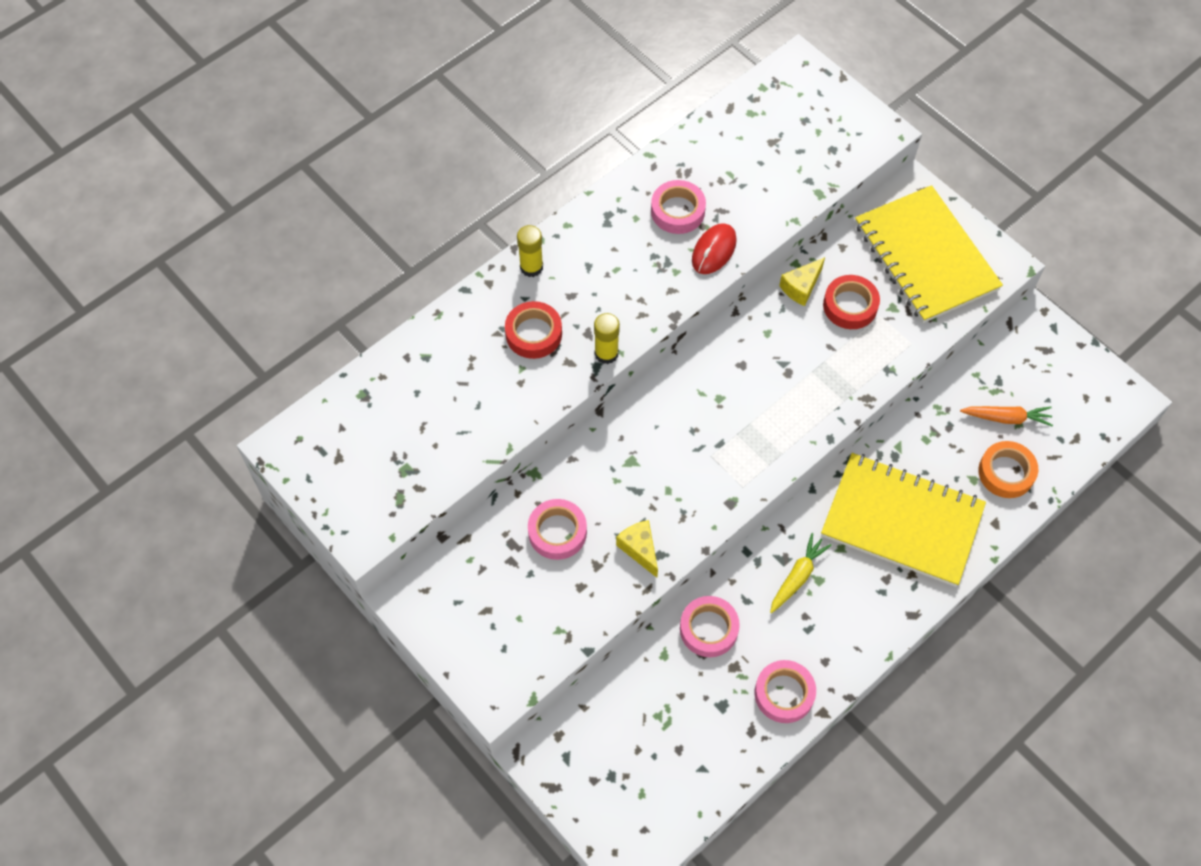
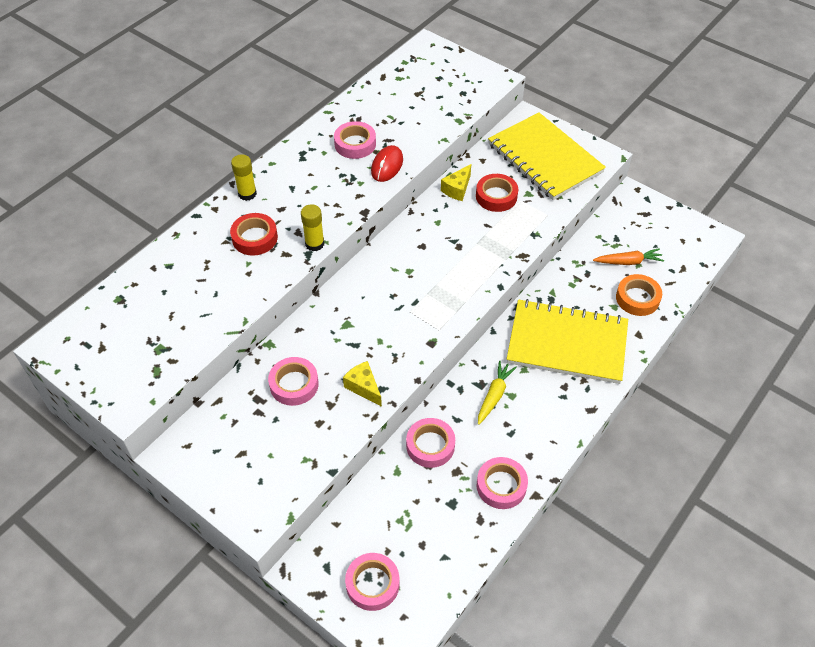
camera: 10 degrees left, 10 degrees down
(615, 786) = (372, 584): none -> pink tape

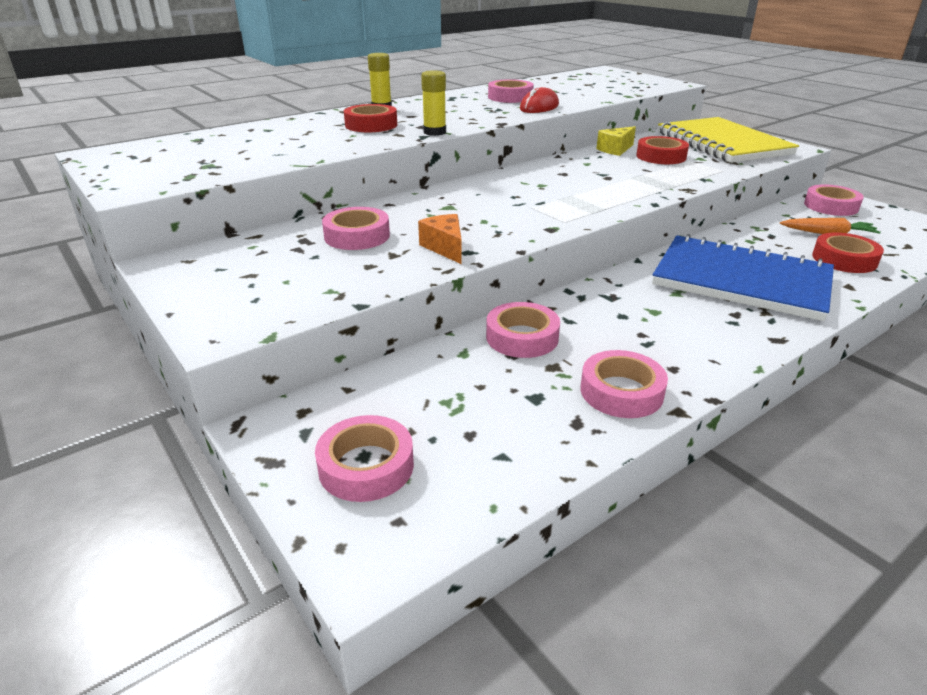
camera: 15 degrees right, 20 degrees down
(363, 387) = (445, 248): yellow cheese -> orange cheese
(494, 395) = (628, 308): yellow carrot -> none
(567, 343) = (741, 280): yellow notebook -> blue notebook
(632, 215) = (831, 206): none -> pink tape
(637, 298) = (844, 259): orange tape -> red tape

